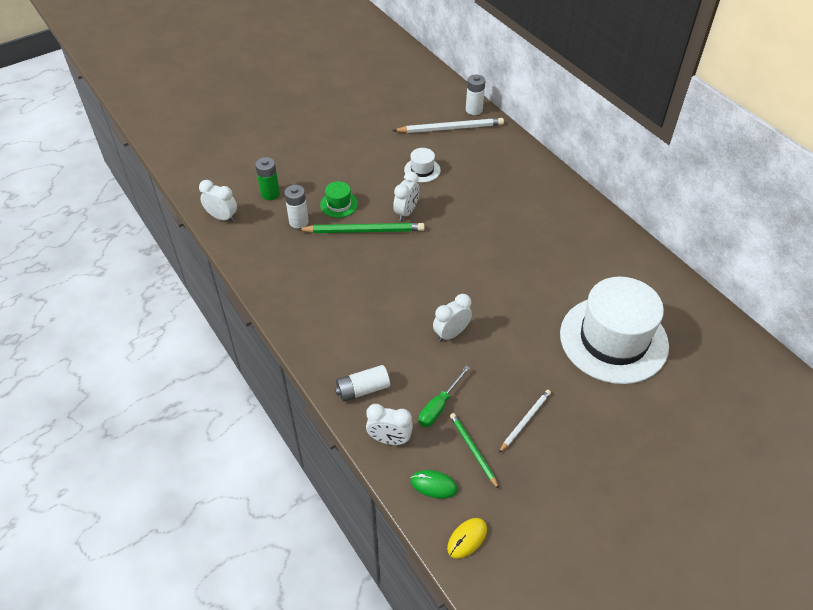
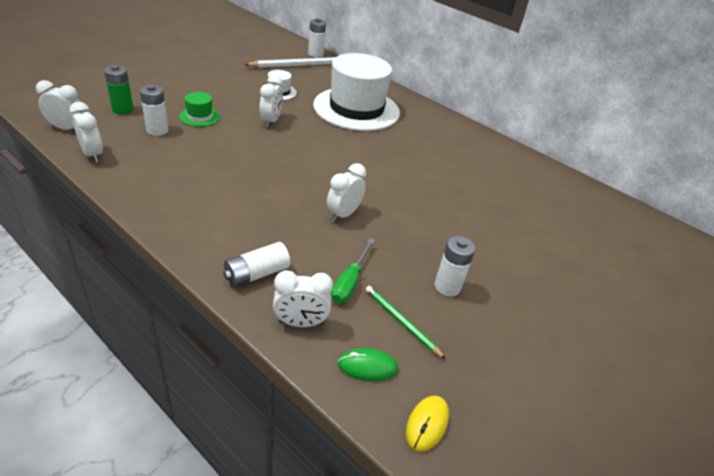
camera: 20 degrees left, 10 degrees down
(242, 250) = (92, 154): none -> white clock
(363, 230) = (229, 135): green pencil -> none
(525, 421) = (447, 287): white pencil -> white battery
(613, 339) = (502, 208): white hat -> white hat (356, 109)

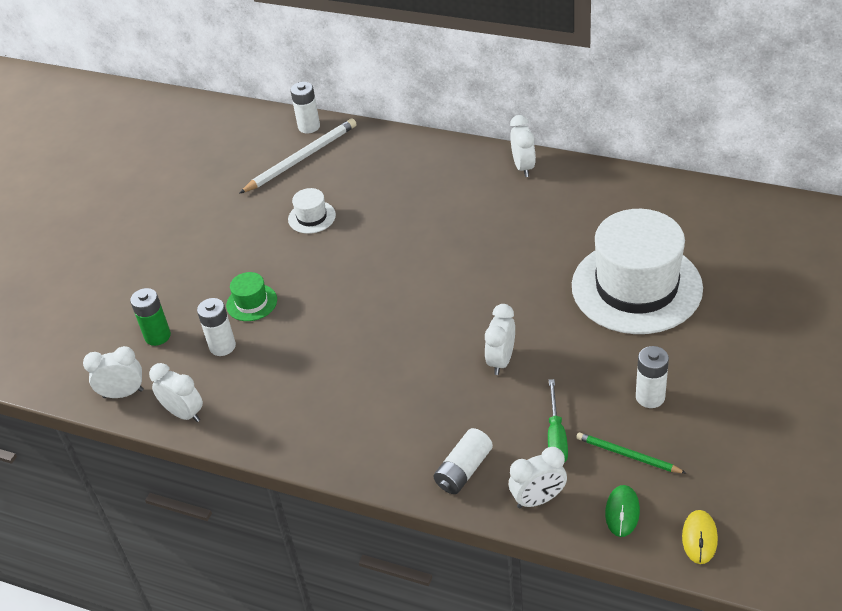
camera: 10 degrees left, 5 degrees up
(271, 121) = (336, 269): white clock -> white clock (523, 167)
(356, 109) = (420, 200): white hat -> white hat (636, 287)
(367, 366) = (622, 512): green mouse -> green mouse turned 60 degrees counterclockwise

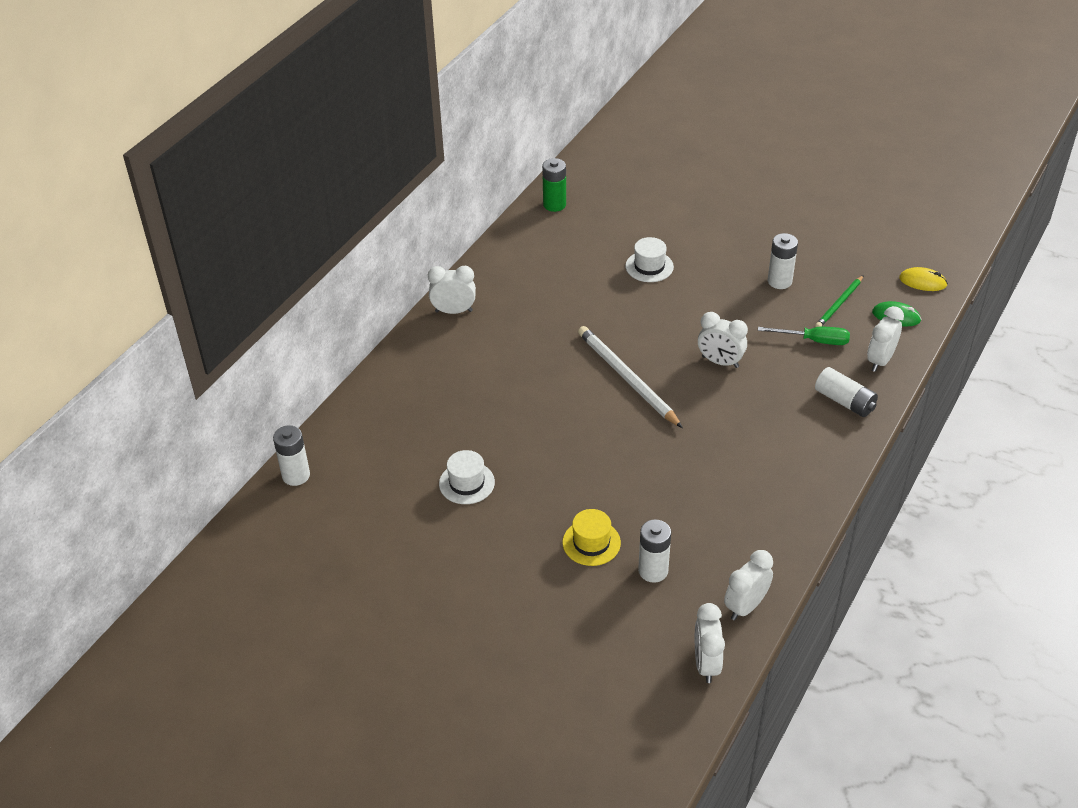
camera: 85 degrees left, 0 degrees up
(157, 336) = (622, 631): green battery -> green battery (554, 204)
(251, 302) = (591, 543): green hat -> yellow hat
(301, 158) = (355, 486): white pencil -> white pencil (627, 379)
(538, 499) = (880, 360): white clock -> white clock turned 135 degrees counterclockwise
(636, 287) = (649, 266): white hat -> white hat, size x0.41

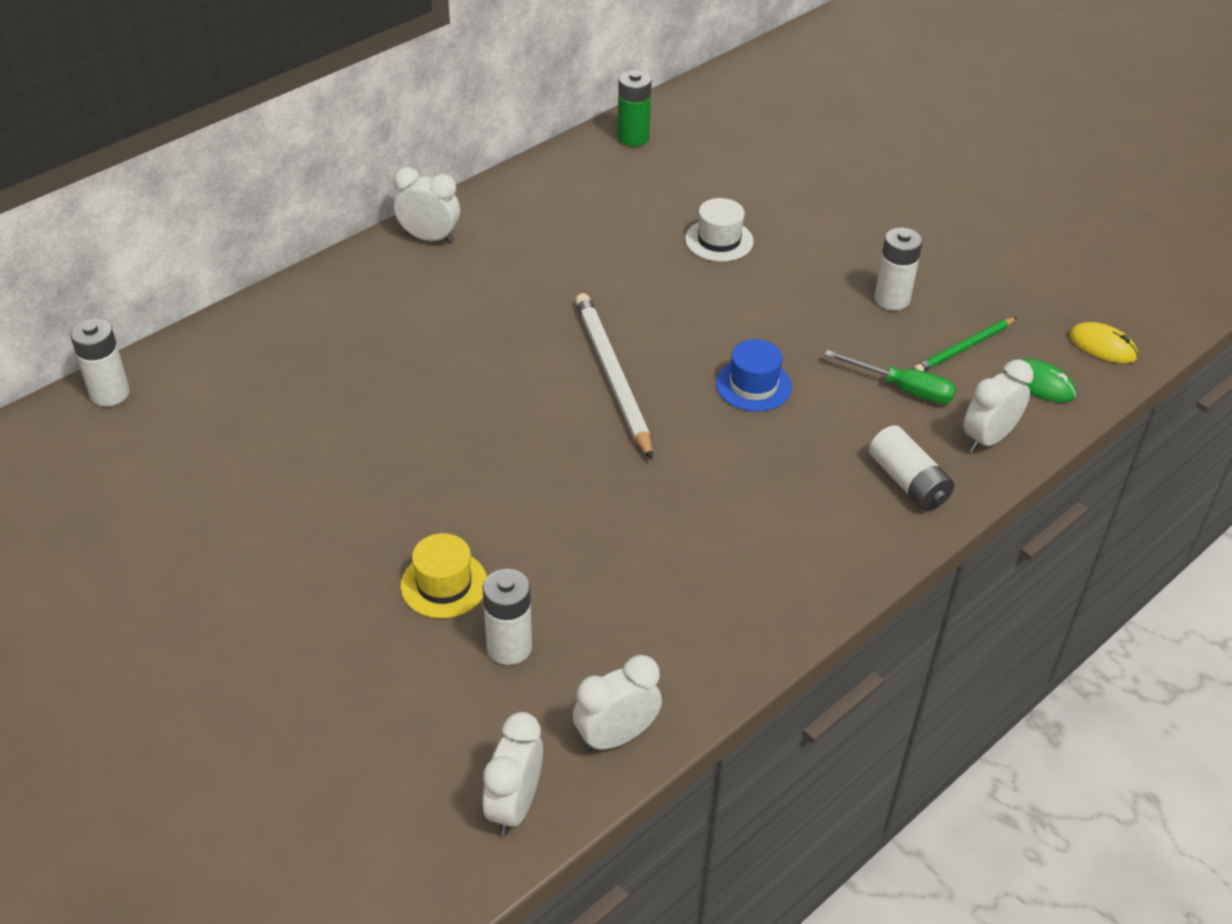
camera: 15 degrees right, 0 degrees up
(466, 483) = (321, 459): white hat -> none
(720, 362) = (753, 385): white clock -> blue hat

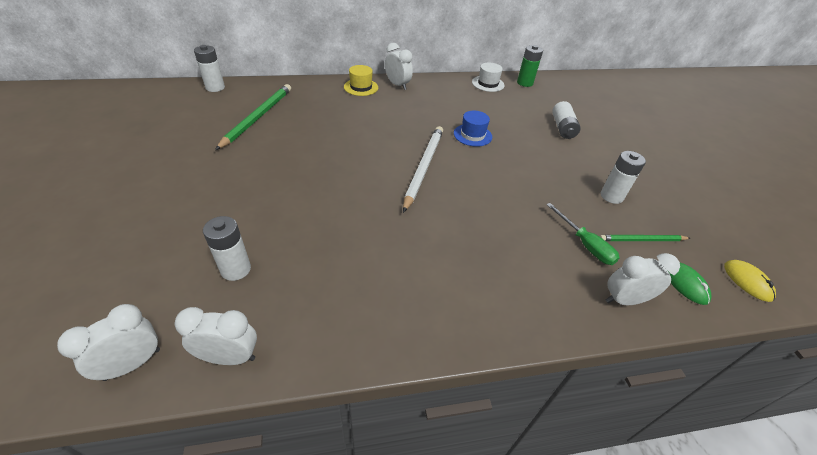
camera: 30 degrees right, 0 degrees up
(262, 415) = (257, 117): none -> green pencil
(444, 584) = (243, 221): yellow hat -> yellow hat (361, 87)
(719, 240) = (532, 134): white hat -> white hat (488, 83)
(753, 385) = (494, 203): blue hat -> blue hat (472, 135)
(908, 482) = (548, 299): white battery -> white battery (562, 128)

